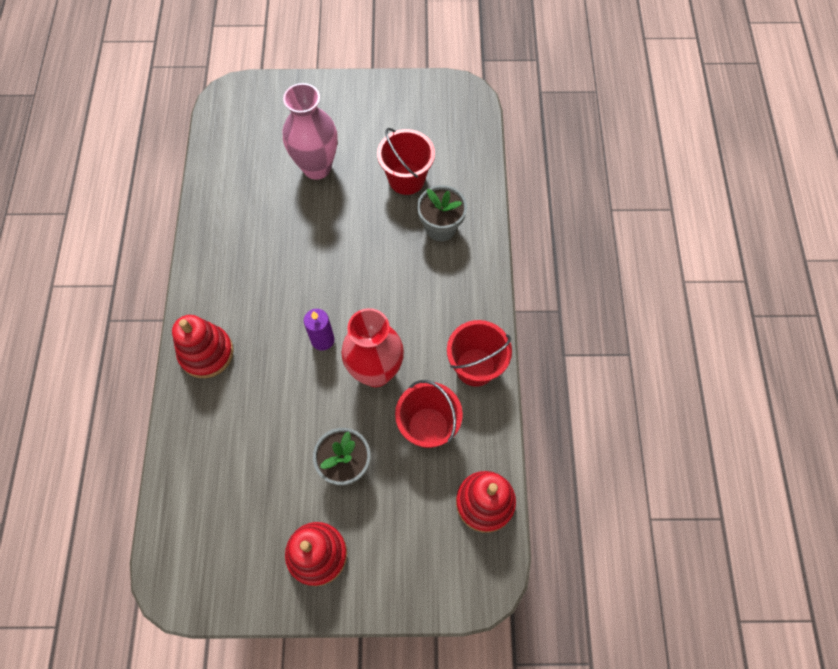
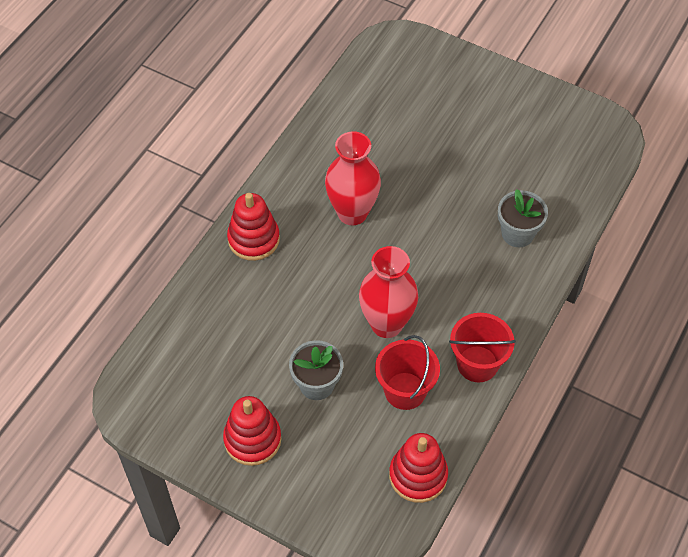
camera: 30 degrees right, 10 degrees down
(284, 280) = (352, 213): none -> red vase
(317, 167) = (435, 133): pink vase -> none
(322, 340) = (356, 276): purple candle -> none
(406, 179) = (511, 179): red bucket -> none

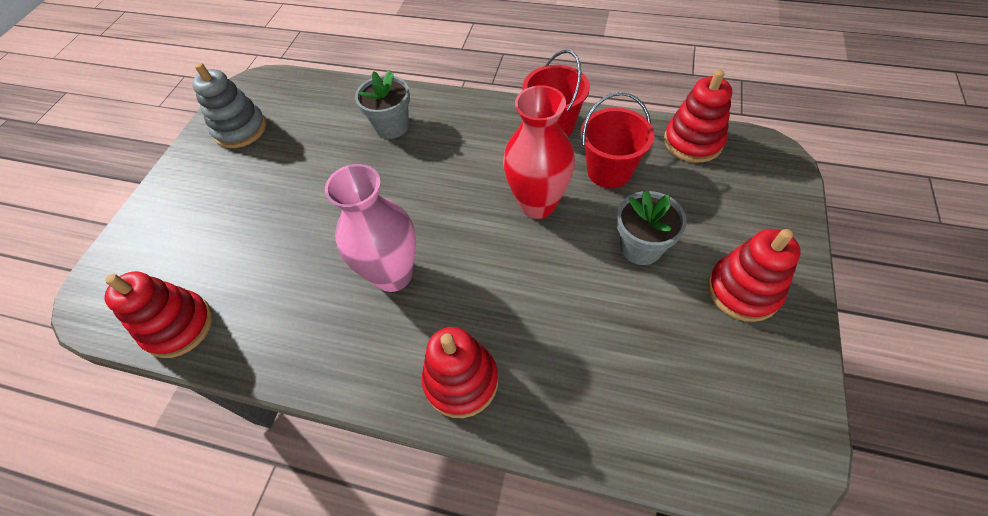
camera: 100 degrees left, 0 degrees up
(352, 213) = (393, 275): red vase -> pink vase
(355, 88) = (179, 326): none -> red stacking toy
(549, 121) = (240, 129): none -> grey stacking toy

